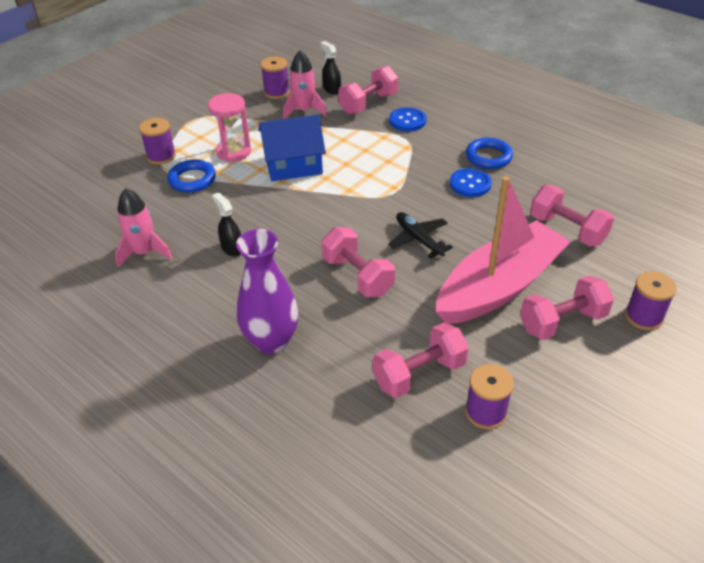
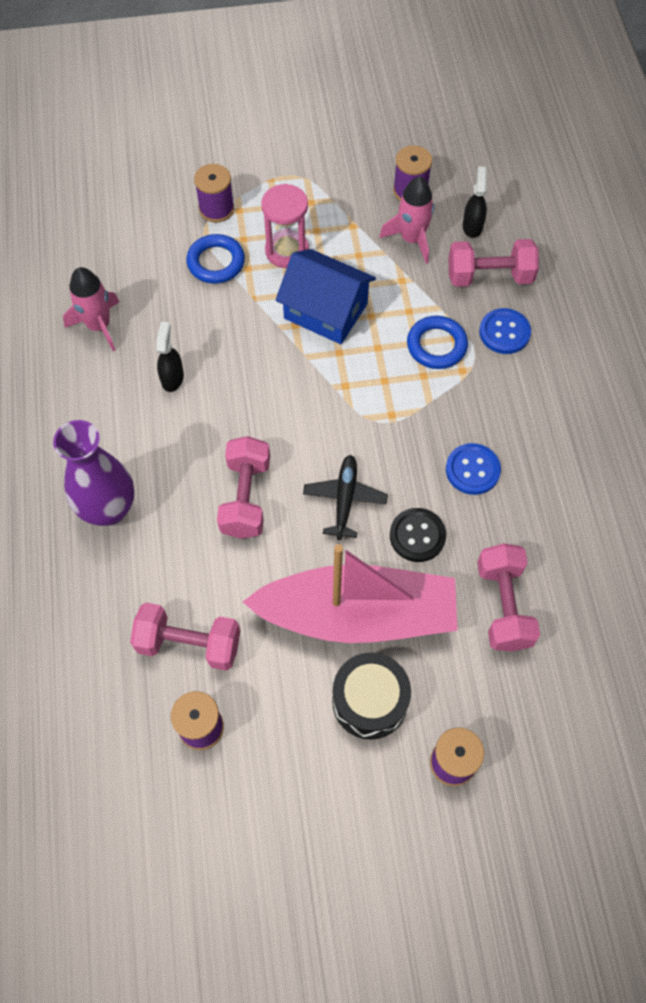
camera: 40 degrees right, 20 degrees up
(481, 229) = (417, 536): none -> black button
(488, 157) = (534, 448): blue ring -> blue ring (436, 345)
(562, 322) = (370, 701): pink dumbbell -> black drum

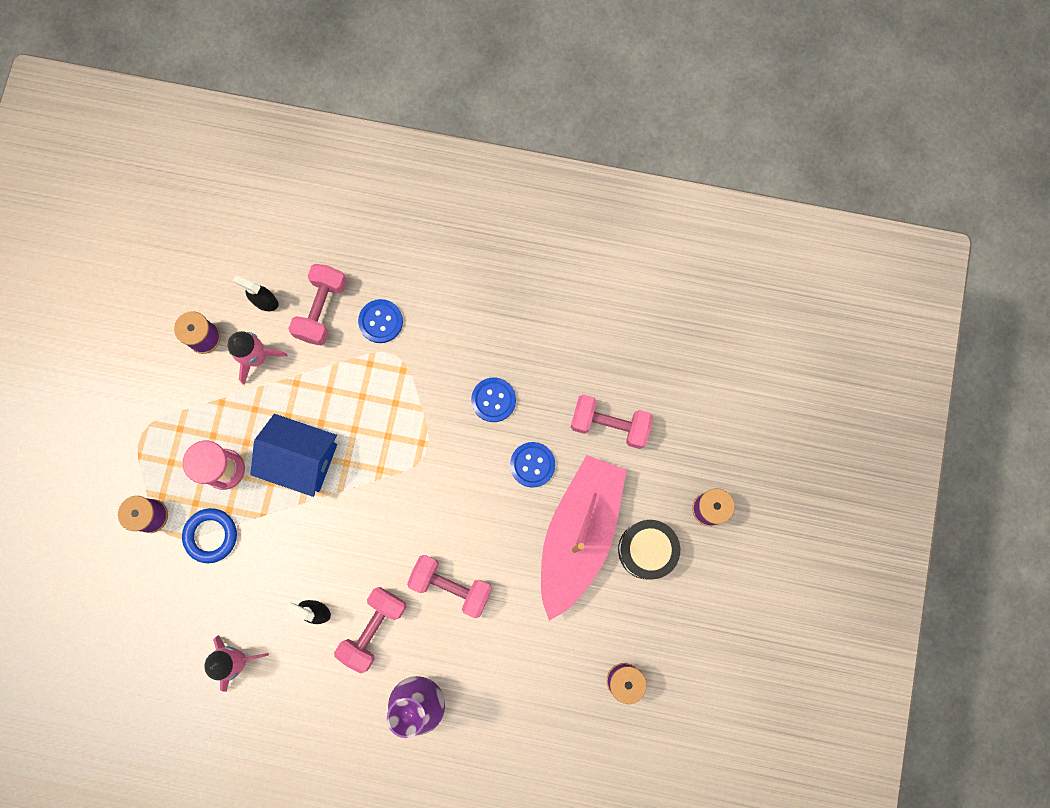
camera: 70 degrees left, 15 degrees up
(189, 644) = (557, 670): pink dumbbell -> pink dumbbell (374, 628)
(325, 311) = (301, 458): blue house -> blue house turned 60 degrees clockwise
(344, 500) = (482, 508): black plane -> none
(417, 536) = (532, 465): black button -> blue button
(436, 345) = (371, 381): blue ring -> none

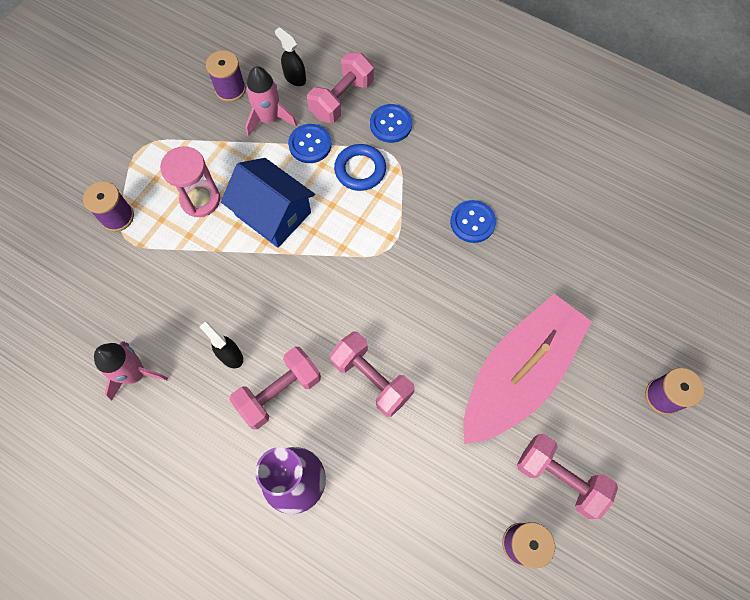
camera: 20 degrees right, 10 degrees down
(211, 535) = (162, 252): blue ring -> blue ring (360, 170)
(532, 465) = (491, 292): blue button -> blue button (310, 144)
(609, 424) = (580, 281): pink dumbbell -> pink dumbbell (559, 477)
(646, 550) = (585, 414): black drum -> none

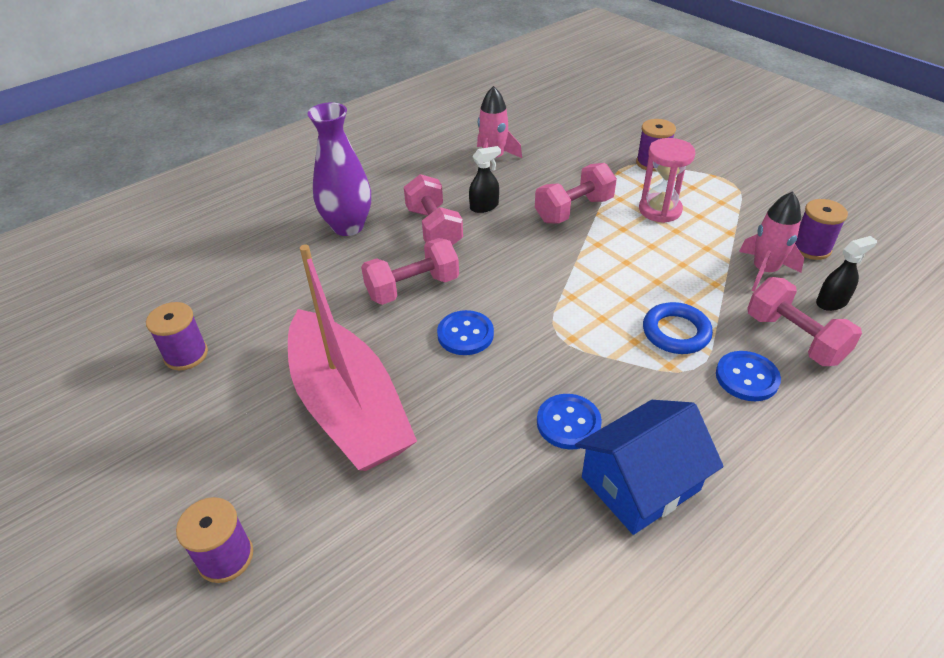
camera: 110 degrees right, 25 degrees down
(273, 213) = (630, 254): blue house -> blue house (640, 483)
(310, 144) = (721, 297): blue button -> blue button (465, 334)
(559, 477) = (218, 406): pink dumbbell -> pink dumbbell (574, 210)

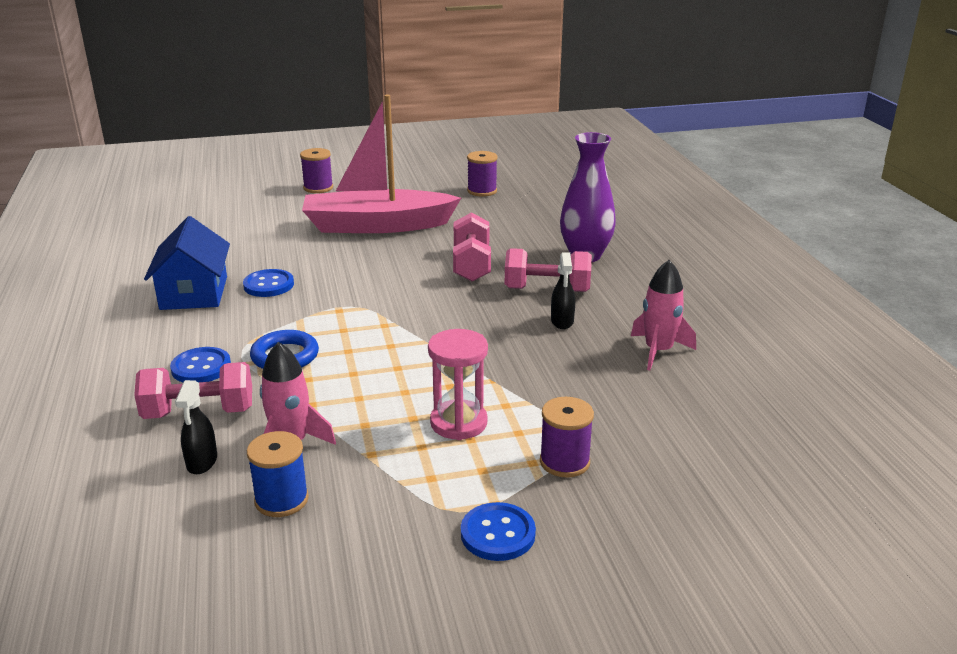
camera: 115 degrees right, 15 degrees down
(465, 334) = (395, 272): blue button -> blue button (498, 534)
(574, 210) = (510, 368): pink dumbbell -> none
(811, 248) = (281, 500): purple spool -> blue spool

